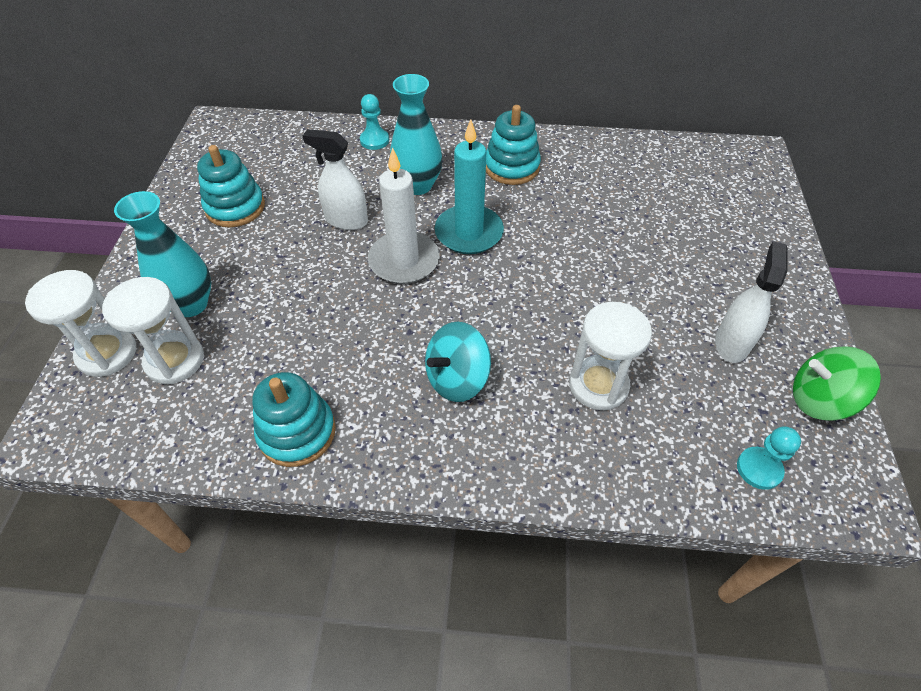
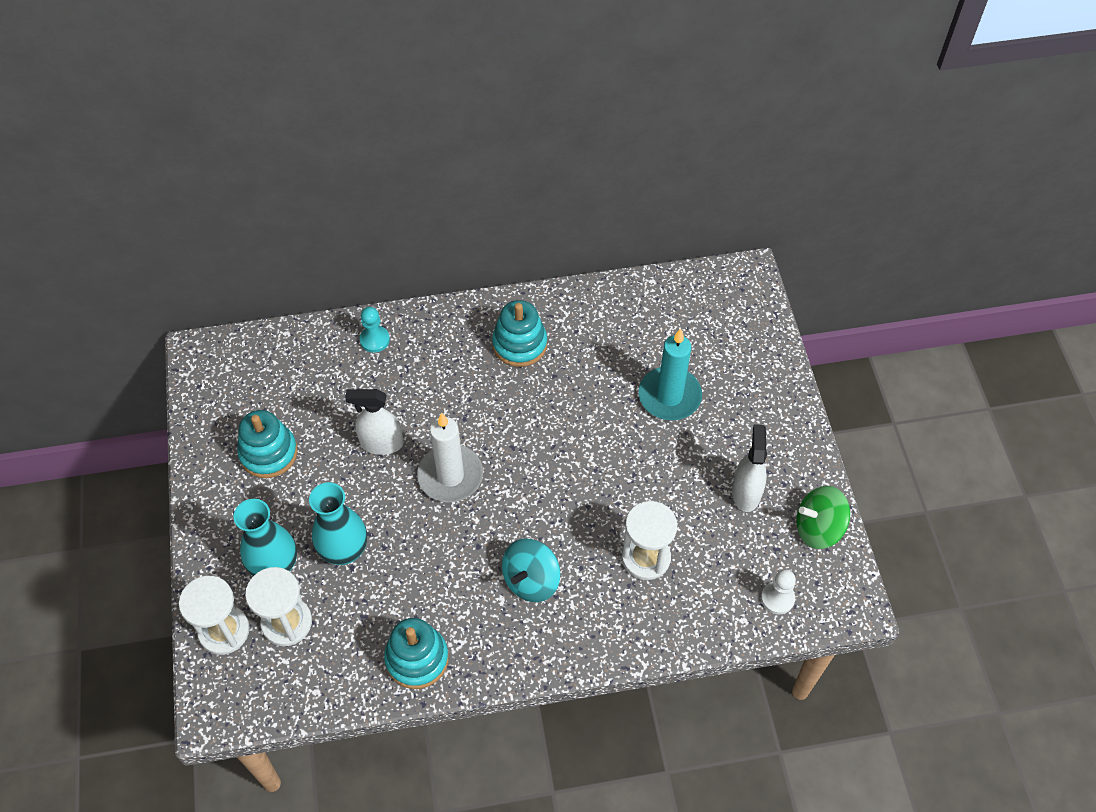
camera: 15 degrees left, 5 degrees up
(417, 185) = (436, 387): turquoise vase -> turquoise vase (344, 551)
(469, 233) = (500, 431): turquoise candle -> turquoise candle (669, 396)
(759, 469) = (777, 598): turquoise pawn -> white pawn

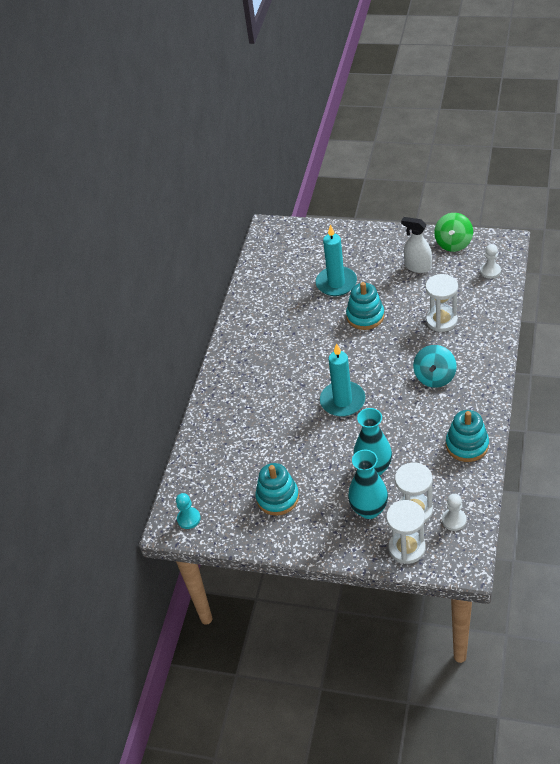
camera: 60 degrees left, 10 degrees down
(282, 677) = (454, 520): none -> white pawn
(374, 340) = (216, 420): turquoise pawn -> turquoise pawn (189, 519)
(381, 443) = (300, 432): white spray bottle -> none
(450, 476) = (342, 401): white candle -> turquoise candle
(519, 344) = (261, 344): turquoise stacking toy -> turquoise stacking toy (365, 316)
(531, 580) = (434, 377): turquoise spinning top -> turquoise spinning top turned 45 degrees clockwise

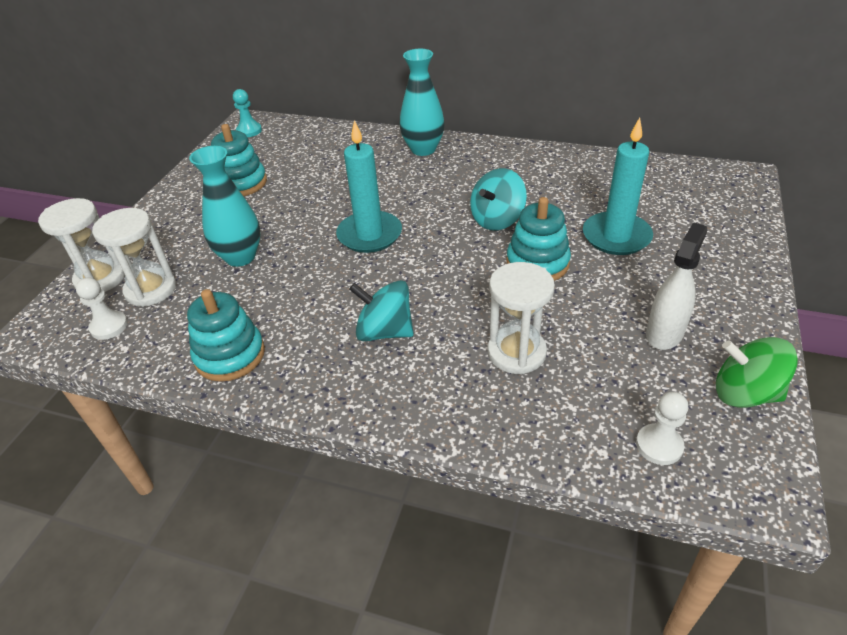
camera: 90 degrees right, 5 degrees down
(321, 337) = (497, 219): none -> turquoise spinning top
(369, 510) = (179, 250): turquoise vase -> turquoise vase (423, 149)

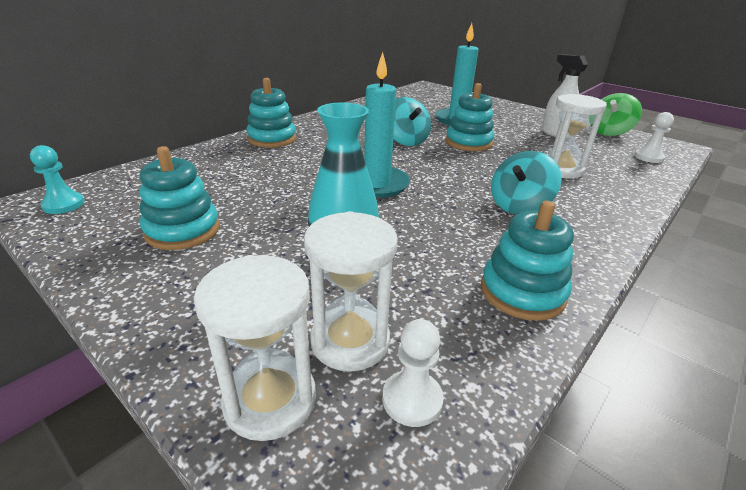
camera: 70 degrees left, 10 degrees down
(423, 149) = (272, 139): turquoise vase -> turquoise stacking toy

